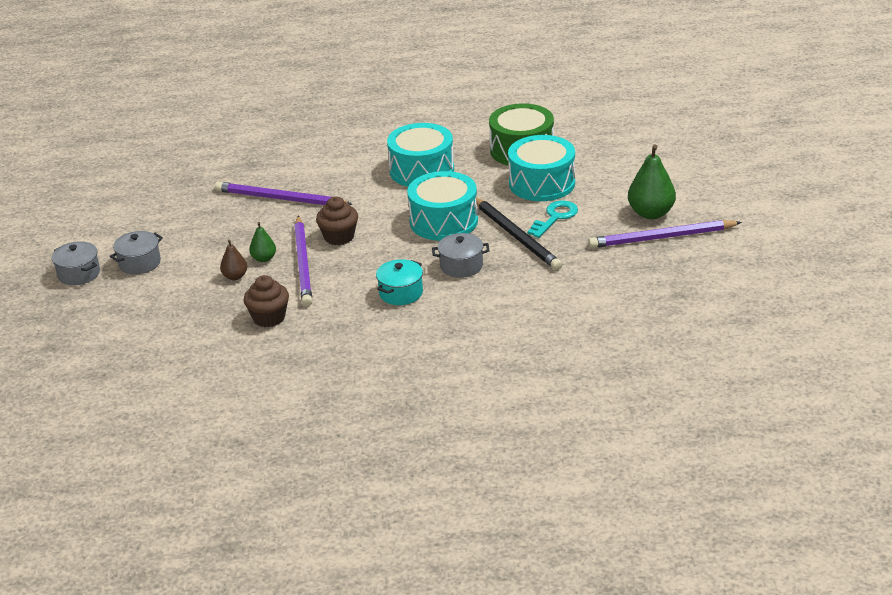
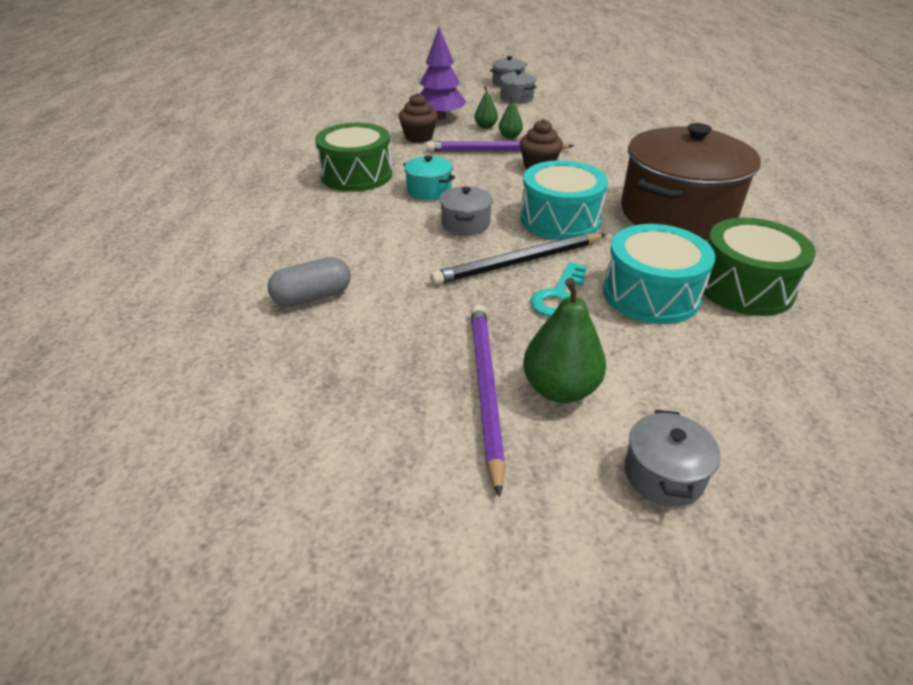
camera: 95 degrees right, 5 degrees up
(205, 311) = (440, 117): none -> purple tree
(235, 276) = (485, 126): brown pear -> green pear
(280, 199) = (612, 144): purple pencil -> none
(373, 342) = (357, 175): none -> green drum
(422, 170) = (676, 213): turquoise drum -> brown pot
(555, 217) = (559, 295): turquoise key -> turquoise key turned 75 degrees clockwise
(592, 321) = (312, 297): none -> grey capsule
(701, 183) = (663, 474): none -> grey pot

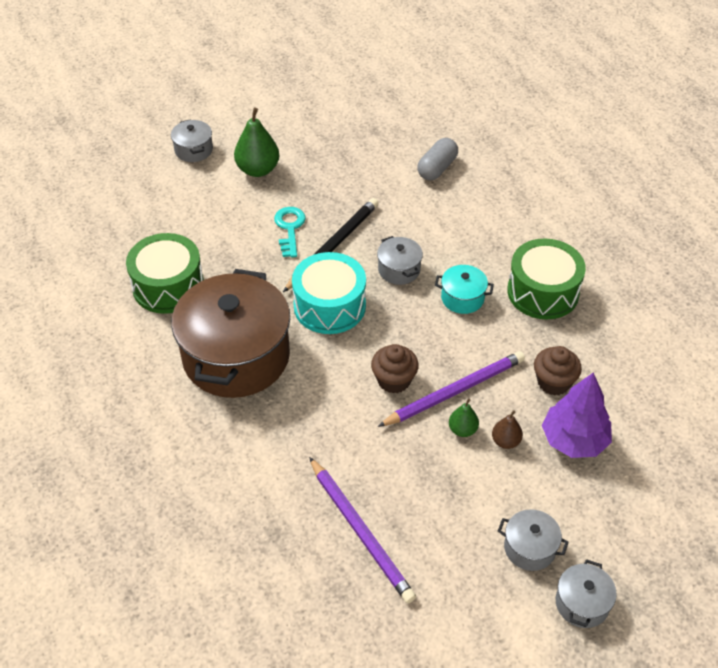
camera: 150 degrees right, 10 degrees up
(485, 126) = (505, 441): green pear -> brown pear
(485, 389) = (295, 155): purple pencil -> purple pencil (361, 531)
(650, 294) = (231, 253): turquoise drum -> none

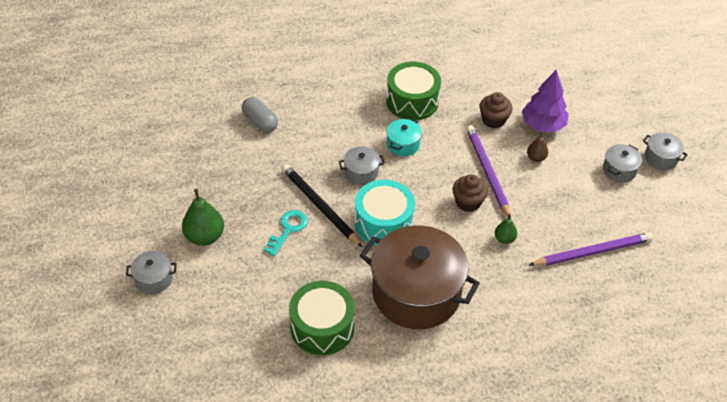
camera: 75 degrees left, 0 degrees up
(290, 228) = (288, 229): turquoise key -> turquoise key turned 105 degrees clockwise
(462, 430) = (521, 177): green pear -> green pear (504, 239)

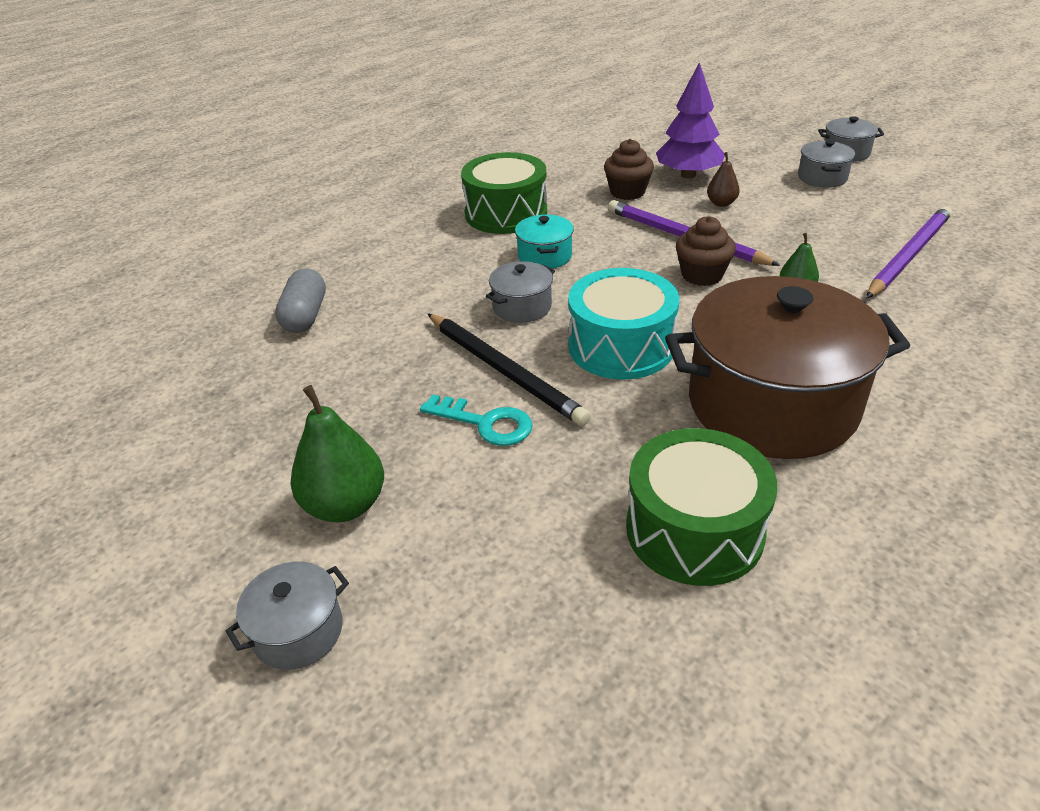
camera: 30 degrees left, 10 degrees down
(260, 122) = (305, 316): grey capsule -> grey capsule turned 75 degrees clockwise
(288, 229) = (485, 423): turquoise key -> turquoise key turned 120 degrees clockwise
(320, 206) = (504, 371): black pencil -> black pencil turned 150 degrees counterclockwise

